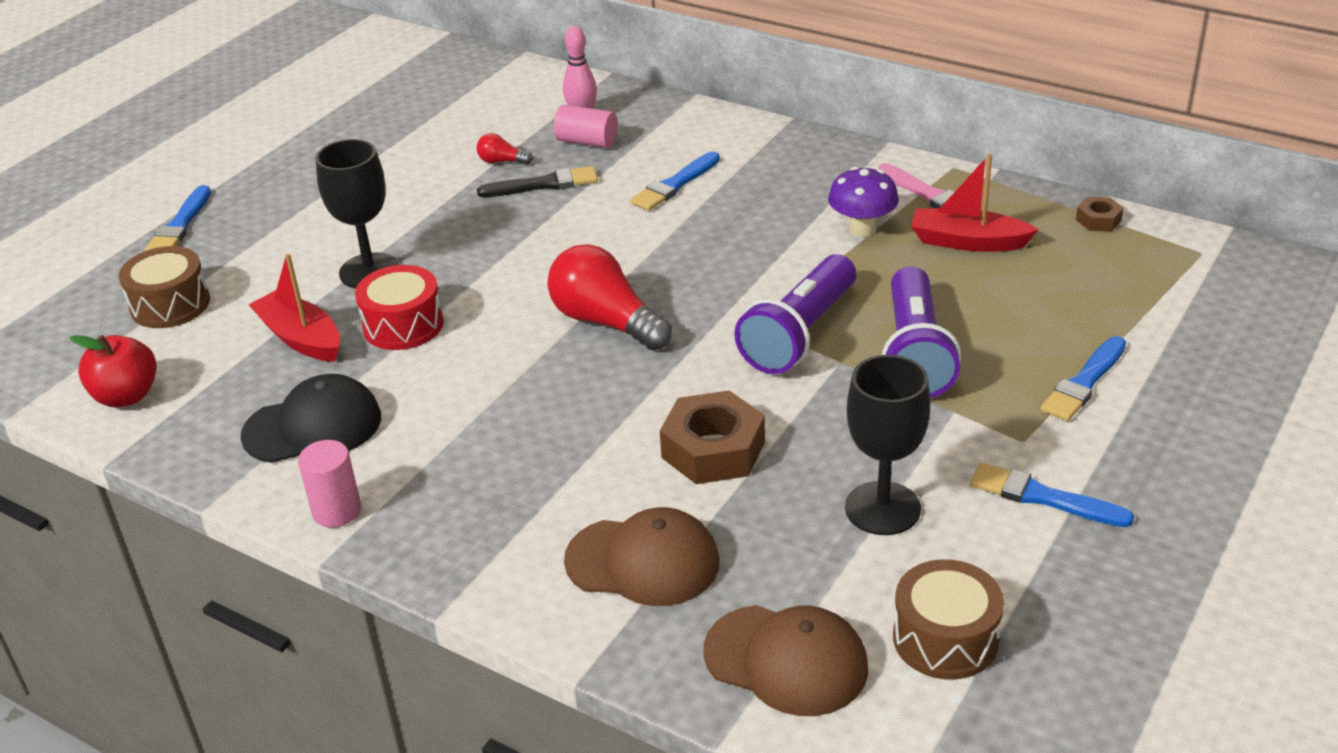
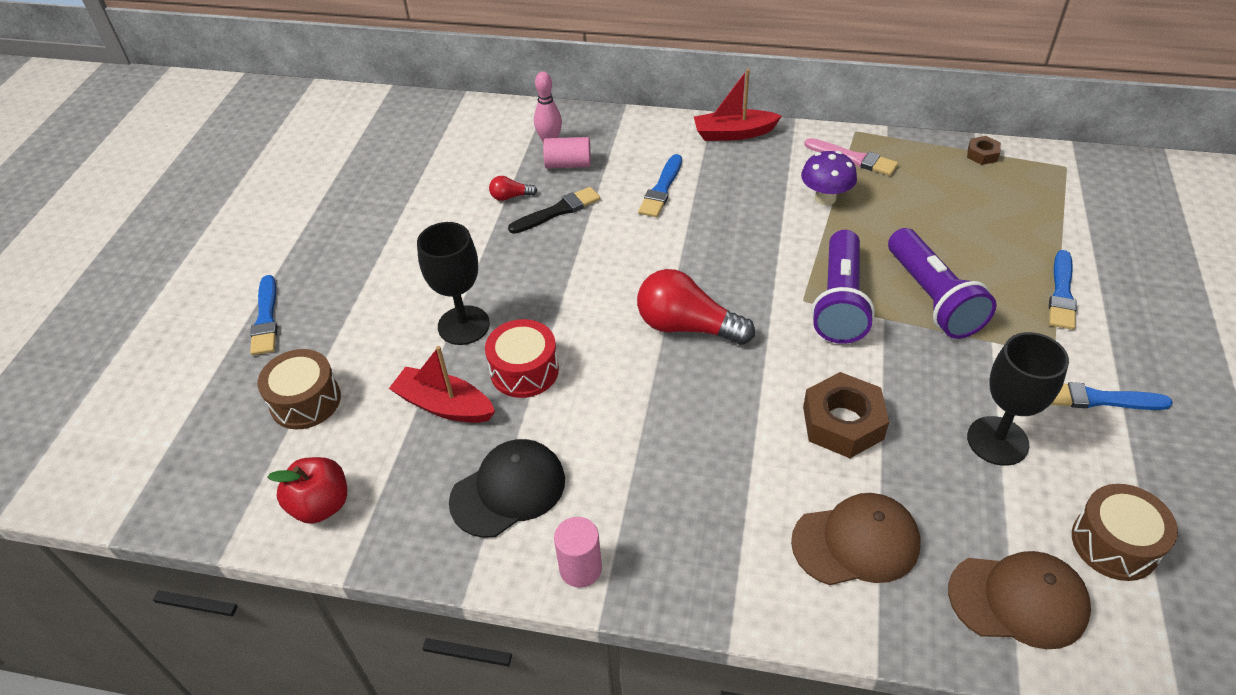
camera: 20 degrees left, 10 degrees up
(967, 242) = (906, 192): red boat -> red boat (733, 133)

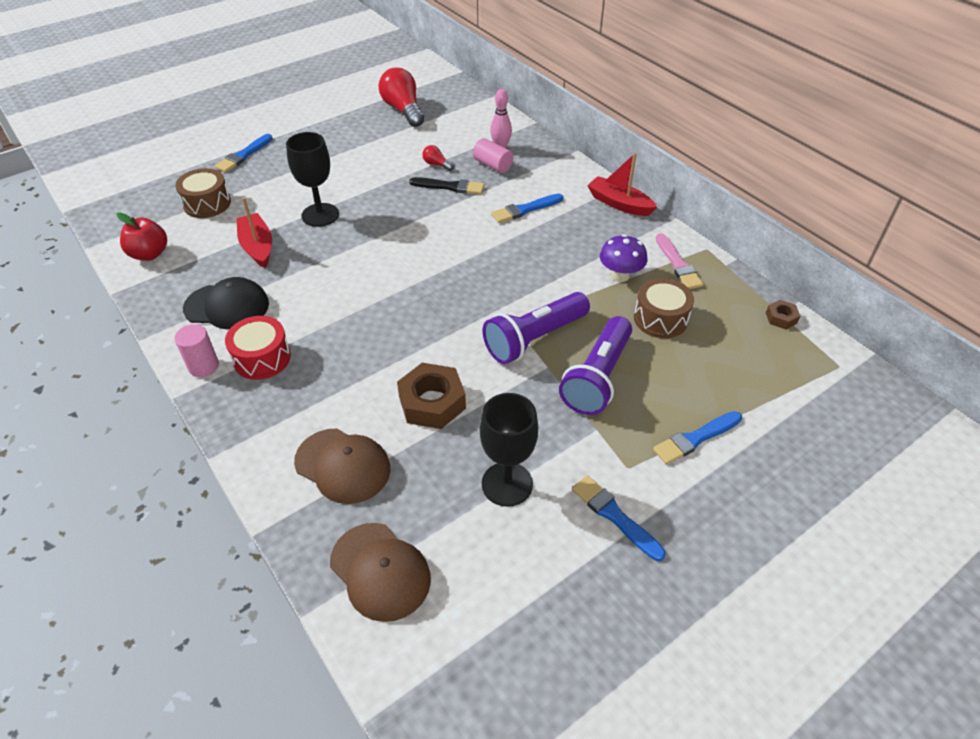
camera: 40 degrees right, 0 degrees up
(524, 371) = (315, 256): red drum -> red drum (262, 358)
(687, 326) = (426, 291): red light bulb -> red light bulb (403, 110)
(1114, 543) = (486, 597): brown drum -> brown drum (660, 319)

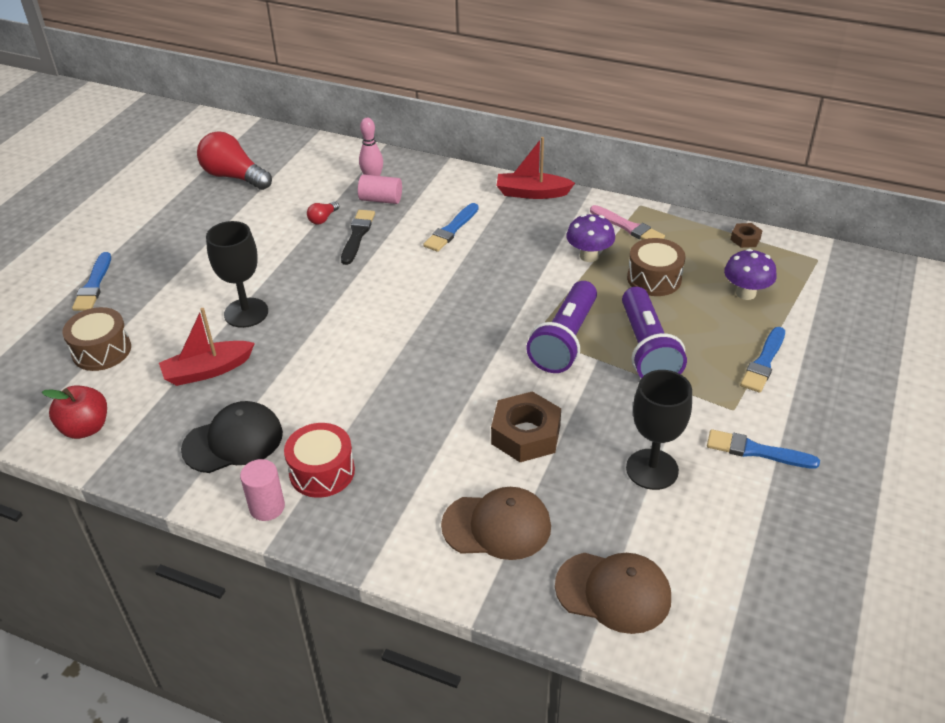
camera: 30 degrees left, 5 degrees down
(257, 247) = (208, 370): red boat -> red boat turned 60 degrees counterclockwise
(436, 164) = (323, 219): red light bulb -> red light bulb turned 60 degrees counterclockwise
(450, 187) = (357, 235): black brush -> black brush turned 60 degrees counterclockwise
(736, 368) = (745, 293): none -> purple mushroom

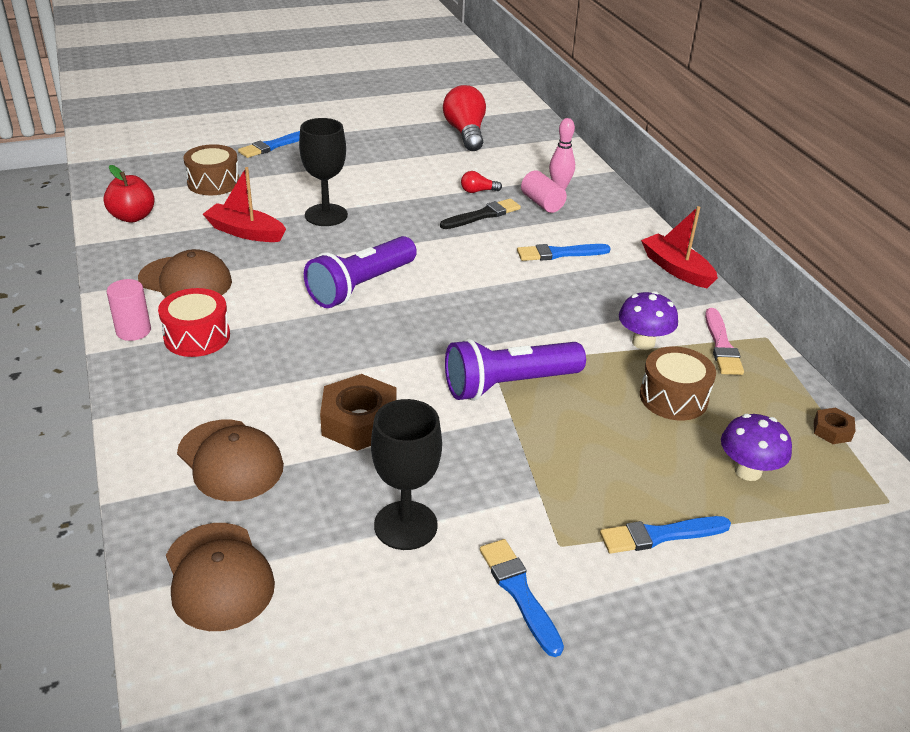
camera: 45 degrees right, 5 degrees down
(233, 441) = (185, 280): black cap -> brown cap
(647, 349) = (566, 441): purple flashlight -> purple flashlight (361, 286)

